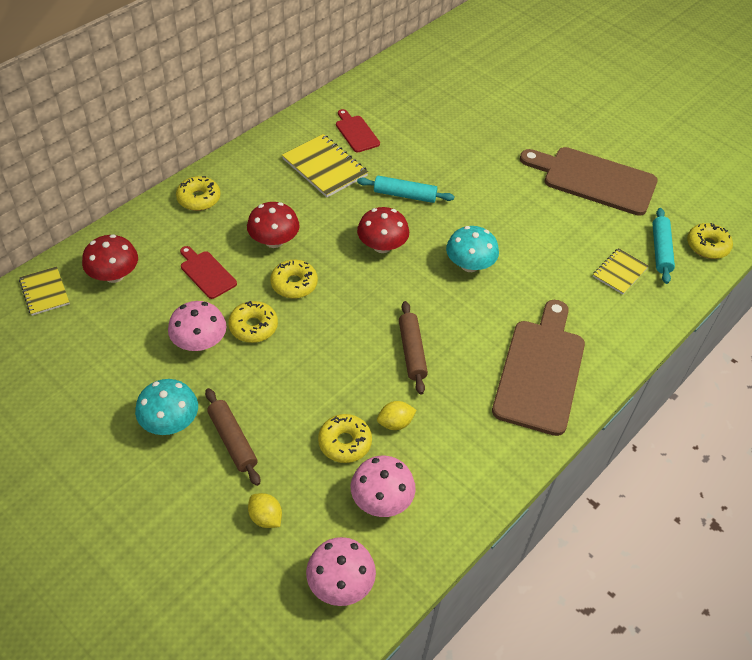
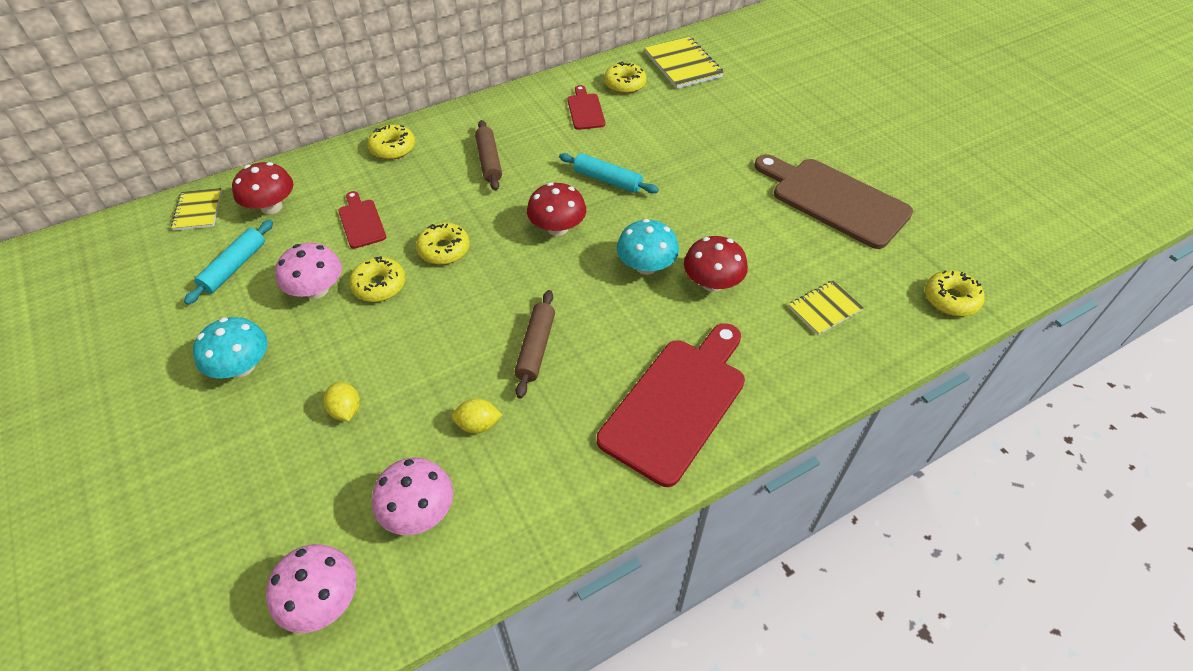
camera: 20 degrees right, 0 degrees up
(233, 440) = (294, 402): brown rolling pin -> brown rolling pin (489, 161)
(265, 517) = (282, 498): yellow lemon -> yellow lemon (346, 410)
(274, 241) = (446, 202): red mushroom -> red mushroom (712, 283)
(324, 167) = (535, 139): yellow notebook -> yellow notebook (683, 65)
(345, 443) = (411, 434): yellow donut -> yellow donut (625, 84)
(540, 371) = (677, 404): brown cutting board -> red cutting board
(660, 250) = (887, 293): turquoise rolling pin -> turquoise rolling pin (234, 267)

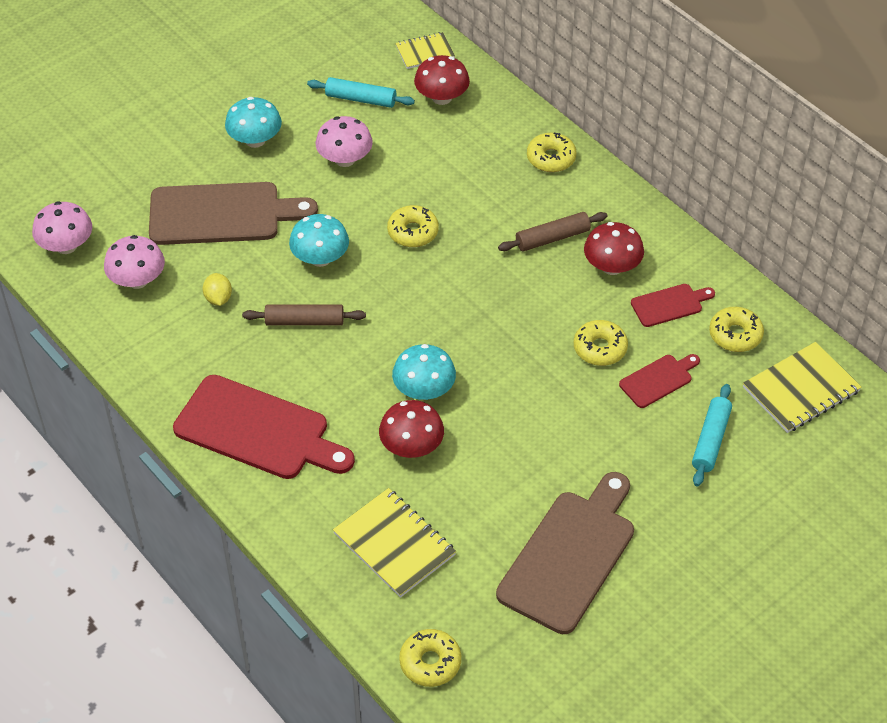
camera: 80 degrees right, 0 degrees up
(346, 410) = (221, 214): yellow lemon -> brown cutting board
(361, 222) = (436, 164): red cutting board -> red cutting board (658, 380)
(379, 285) = (358, 198): yellow donut -> yellow donut (600, 348)
(451, 325) = (320, 258): none -> turquoise mushroom
(557, 228) = (463, 311): red mushroom -> red mushroom (612, 266)
(607, 180) = (548, 342): turquoise rolling pin -> turquoise rolling pin (711, 440)
(825, 309) = (394, 544): yellow notebook -> yellow notebook, size x1.61

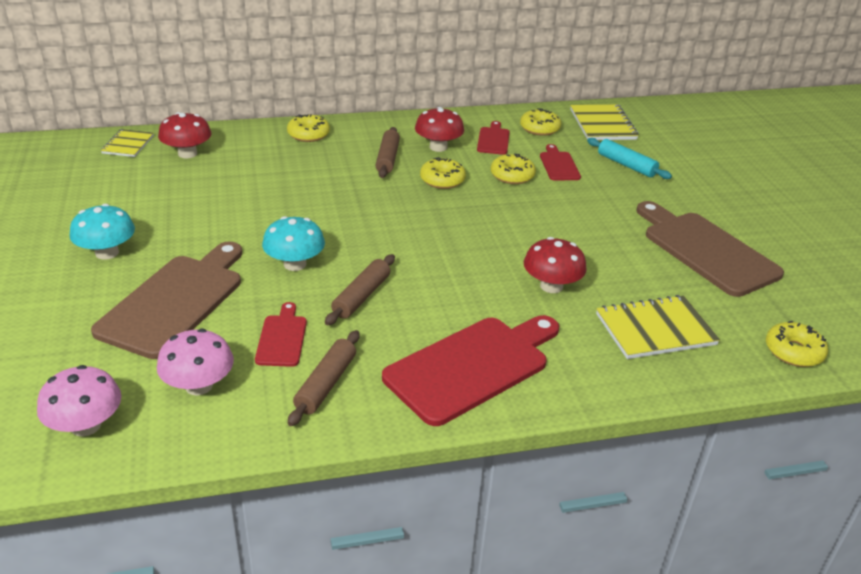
camera: 65 degrees left, 15 degrees down
(182, 349) = (326, 384): none -> brown rolling pin
(218, 298) = (282, 338): yellow lemon -> red cutting board
(345, 159) = (194, 215): pink mushroom -> none
(361, 99) = (136, 186): turquoise rolling pin -> none
(413, 232) = (316, 211): yellow donut -> yellow donut (442, 180)
(424, 390) = (494, 260): turquoise mushroom -> none

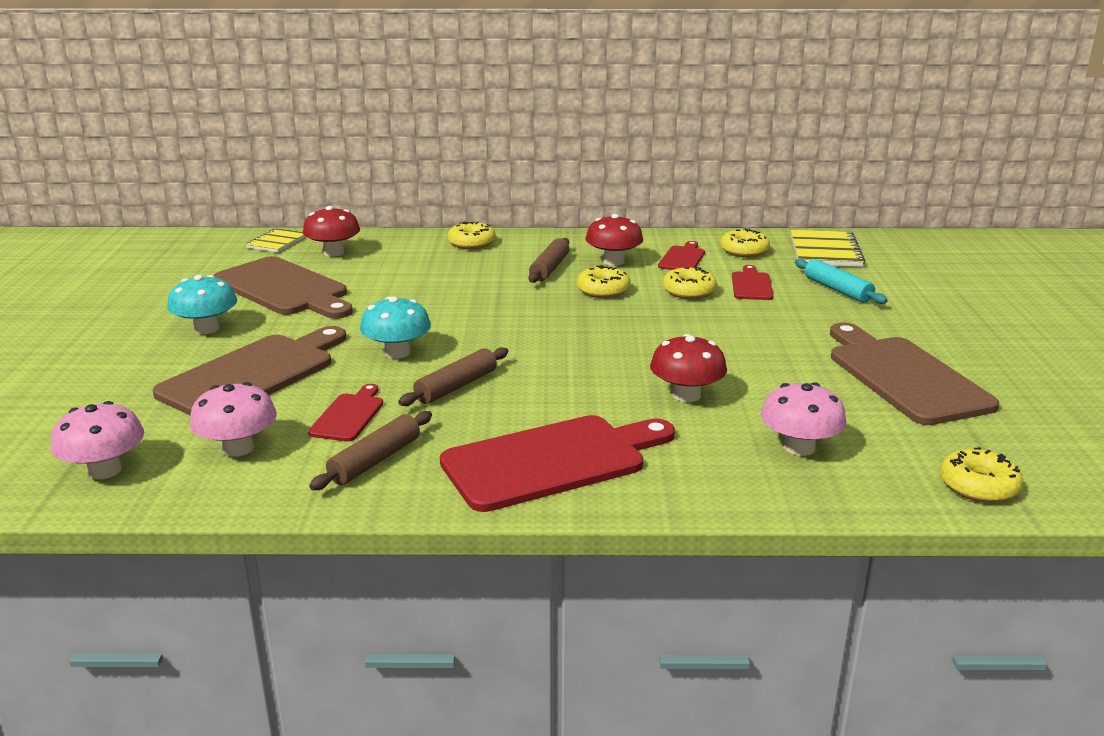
camera: 15 degrees right, 10 degrees down
(159, 200) = (284, 289): none -> brown cutting board
(655, 329) = (799, 447): yellow notebook -> pink mushroom

